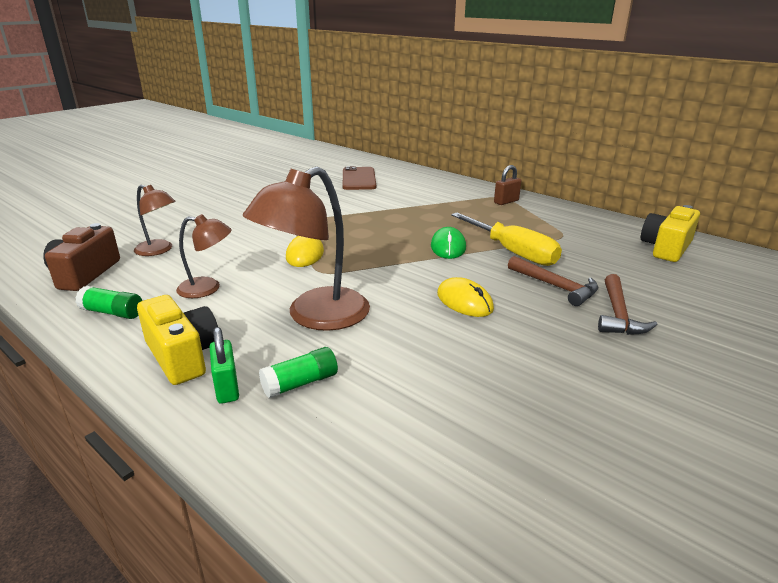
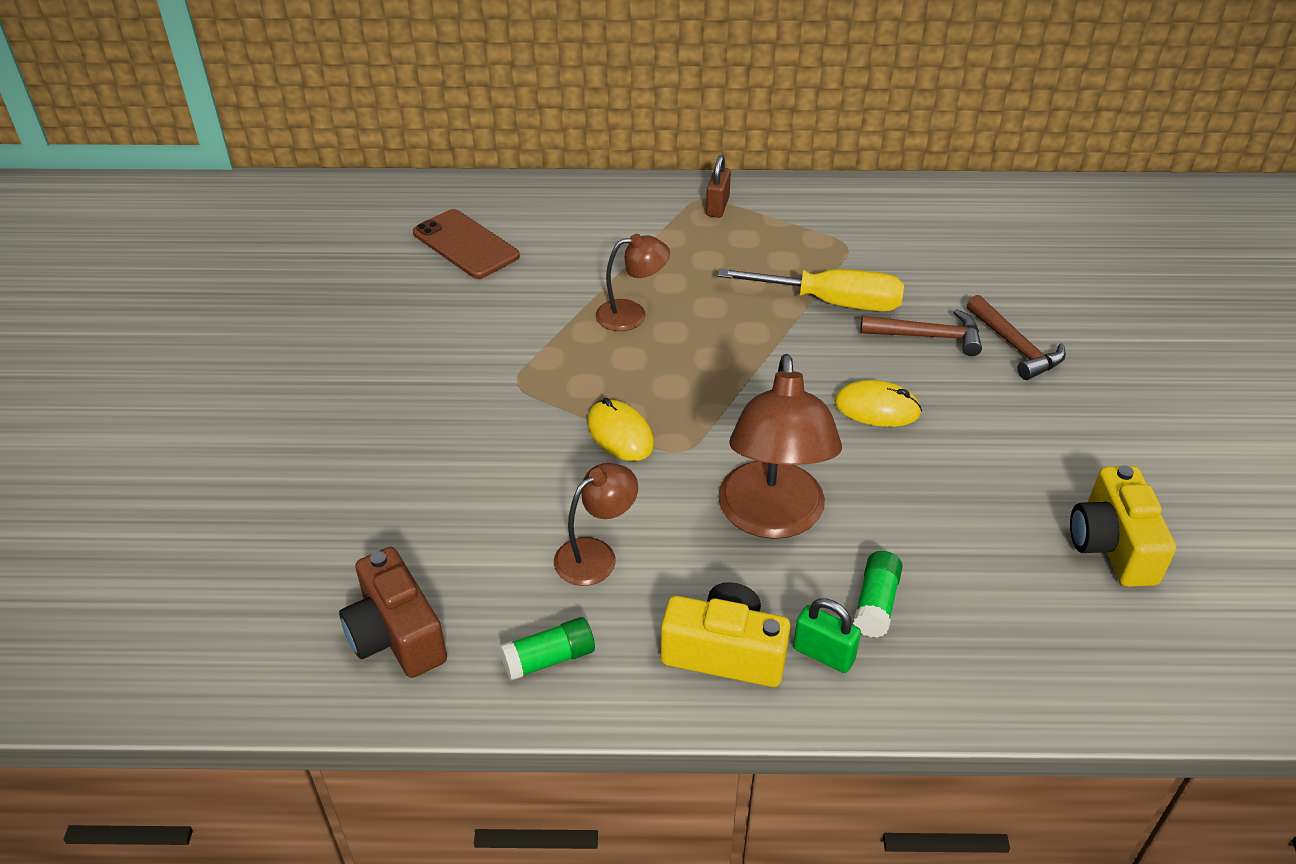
camera: 40 degrees left, 15 degrees up
(159, 250) = (421, 537): brown lamp -> brown lamp (632, 314)
(448, 247) = (758, 330): green mouse -> none
(666, 248) = (958, 217): yellow camera -> yellow camera (1112, 545)

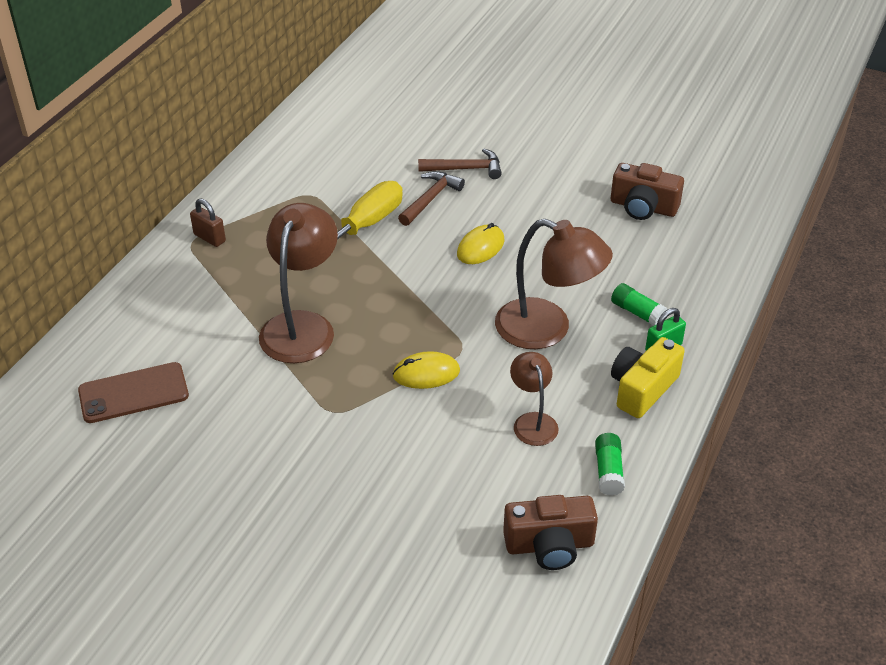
camera: 65 degrees left, 0 degrees up
(632, 314) = (302, 326): brown lamp -> brown lamp, size x1.80
(1112, 545) = (643, 207): yellow camera -> brown camera

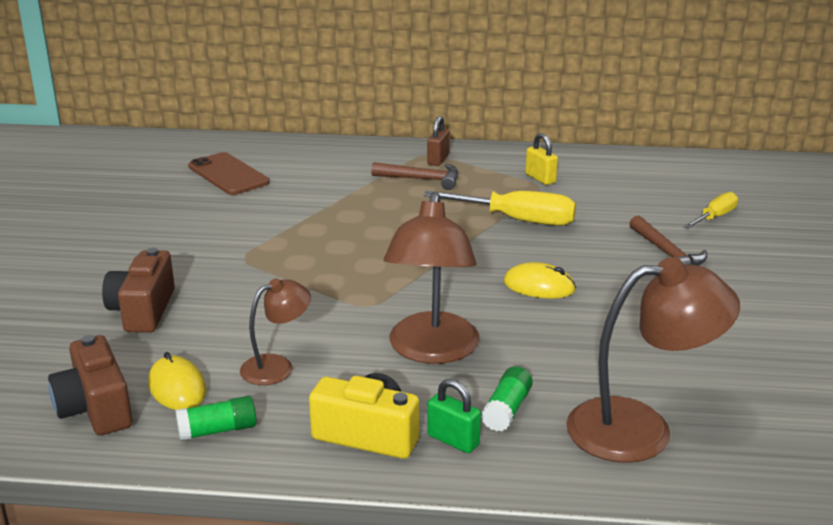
camera: 70 degrees right, 15 degrees down
(294, 189) = (540, 178): none -> yellow padlock
(302, 326) = (350, 221): brown lamp -> brown lamp (641, 429)
(423, 126) = (714, 217): none -> yellow screwdriver
(426, 373) = (319, 292): yellow mouse -> yellow mouse (177, 387)
(430, 199) = (594, 244): brown hammer -> brown hammer (422, 179)
(643, 207) = (723, 383): brown camera -> brown camera (143, 310)

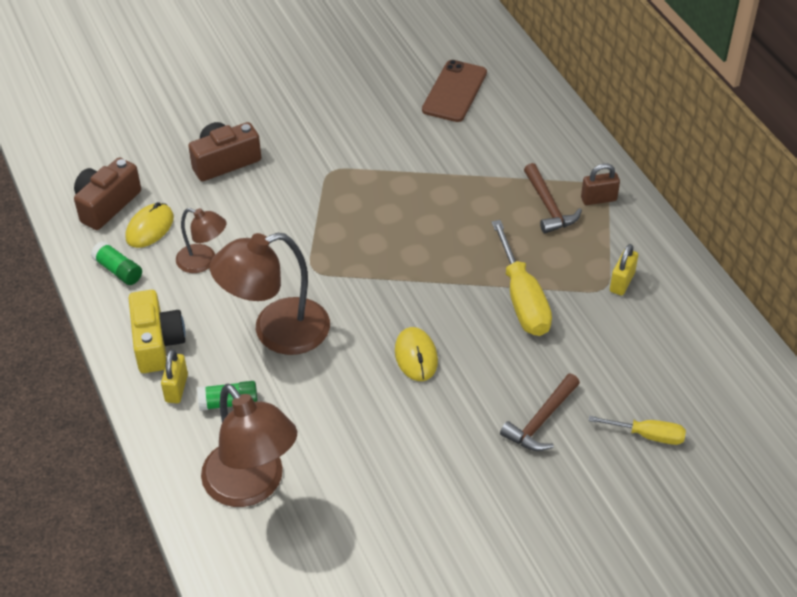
camera: 60 degrees right, 20 degrees up
(453, 440) = (176, 388): green padlock -> yellow padlock

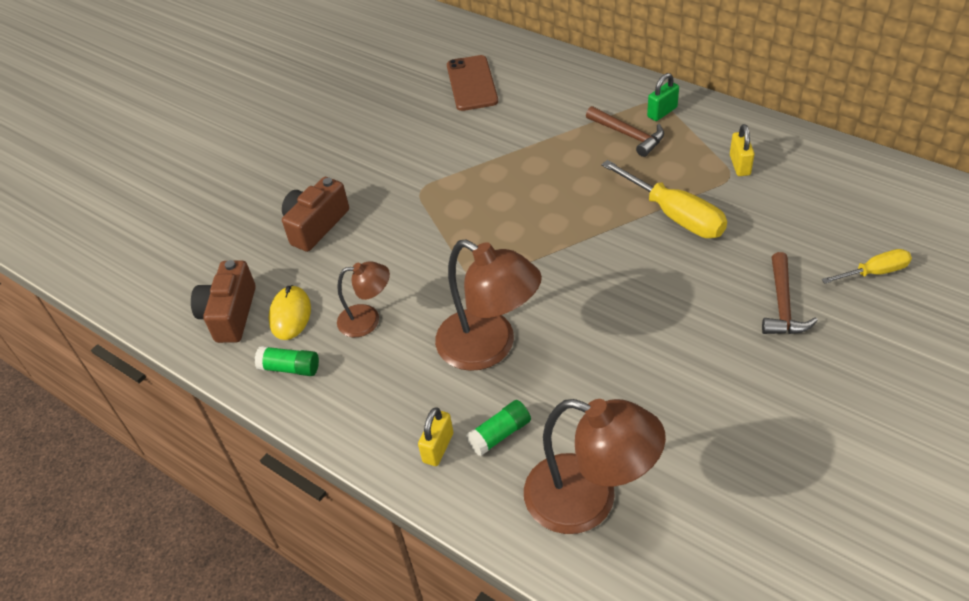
camera: 25 degrees left, 0 degrees up
(157, 343) = (383, 415): yellow camera -> none
(176, 388) = (438, 448): yellow padlock -> yellow padlock turned 45 degrees clockwise
(276, 332) = (489, 347): brown lamp -> brown lamp turned 90 degrees counterclockwise
(416, 356) = (631, 305): yellow mouse -> none
(598, 199) = (662, 112): brown padlock -> green padlock

